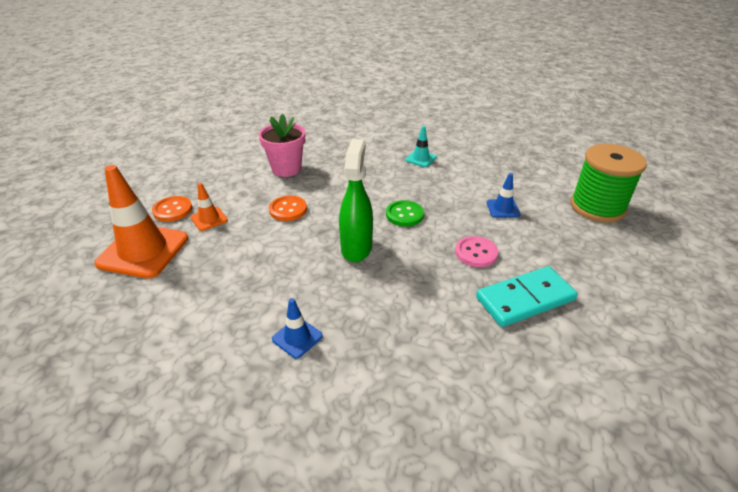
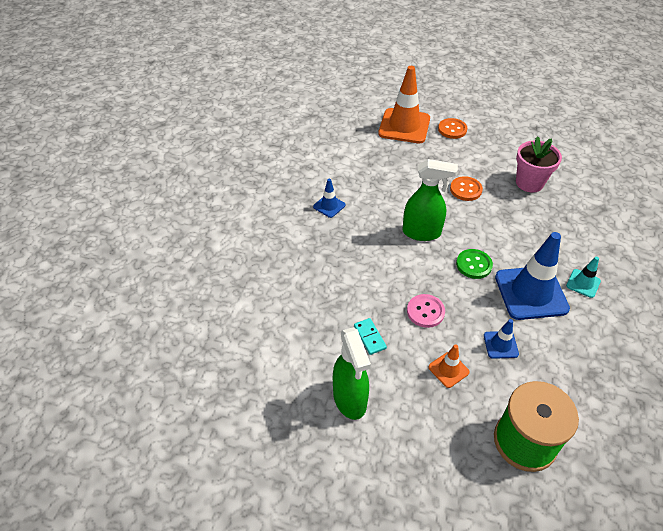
camera: 90 degrees right, 10 degrees up
(209, 219) = (445, 149): orange traffic cone -> orange traffic cone (448, 369)
(436, 185) = (531, 293): none -> blue traffic cone
(525, 299) = (369, 337): turquoise domino -> turquoise domino, size x0.50
(616, 318) = (350, 399): none -> green spray bottle

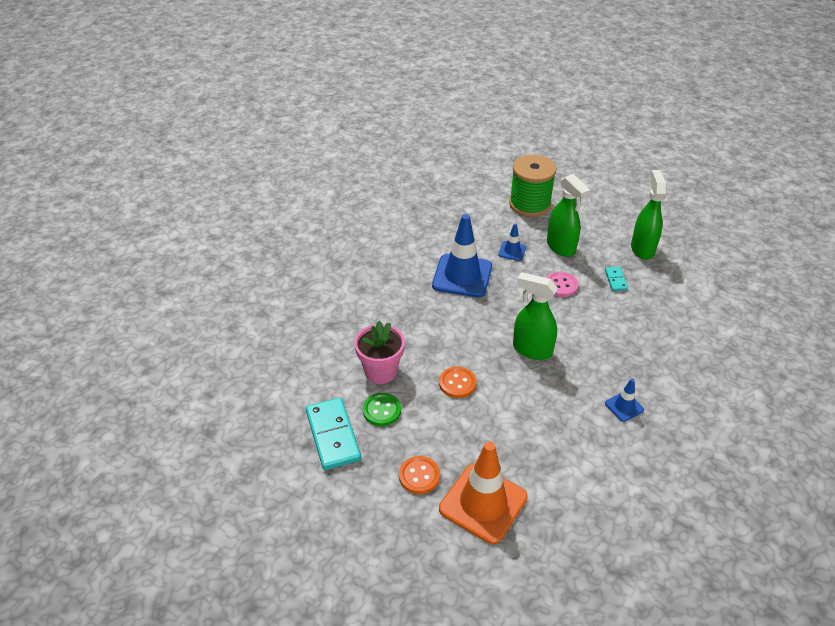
camera: 160 degrees left, 5 degrees down
(448, 369) = (561, 247): orange traffic cone -> green spray bottle
(474, 265) = (497, 308): green button -> green button (382, 410)
(524, 136) = (333, 435): none -> turquoise domino
(583, 283) = (412, 271): turquoise traffic cone -> none

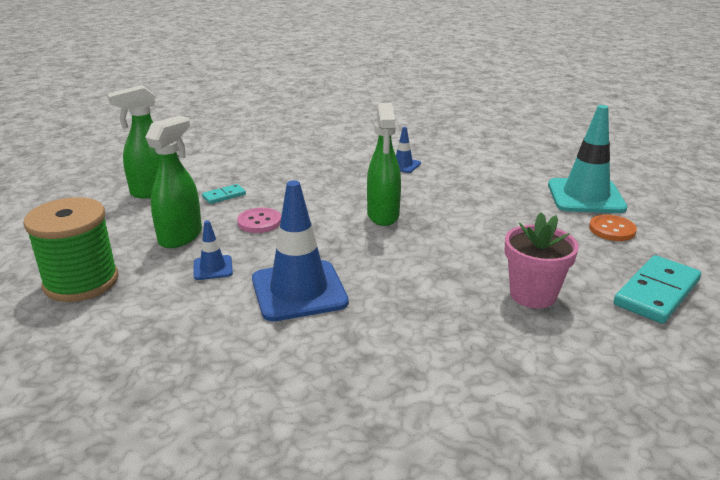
camera: 120 degrees left, 15 degrees down
(382, 410) = (580, 274): green button -> none
(457, 383) = (481, 242): orange button -> none
(483, 503) = (585, 196): orange traffic cone -> turquoise traffic cone

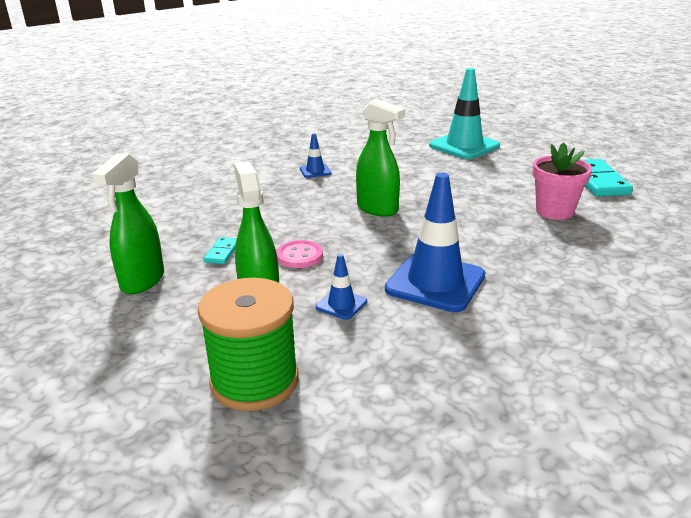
camera: 45 degrees left, 0 degrees up
(612, 230) = (514, 158): orange button -> none

